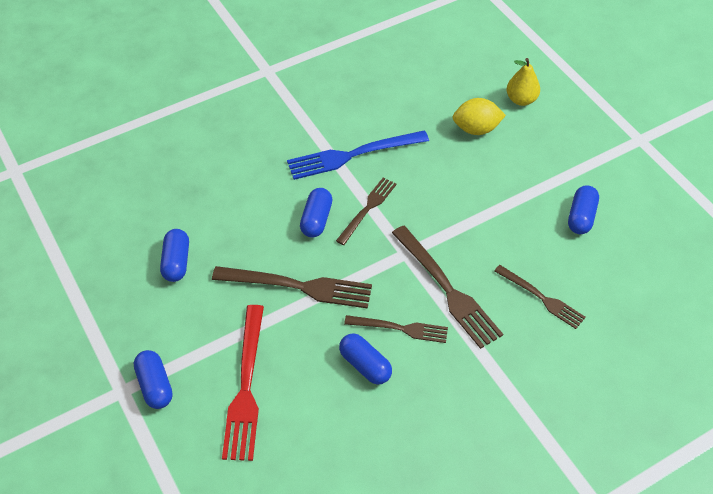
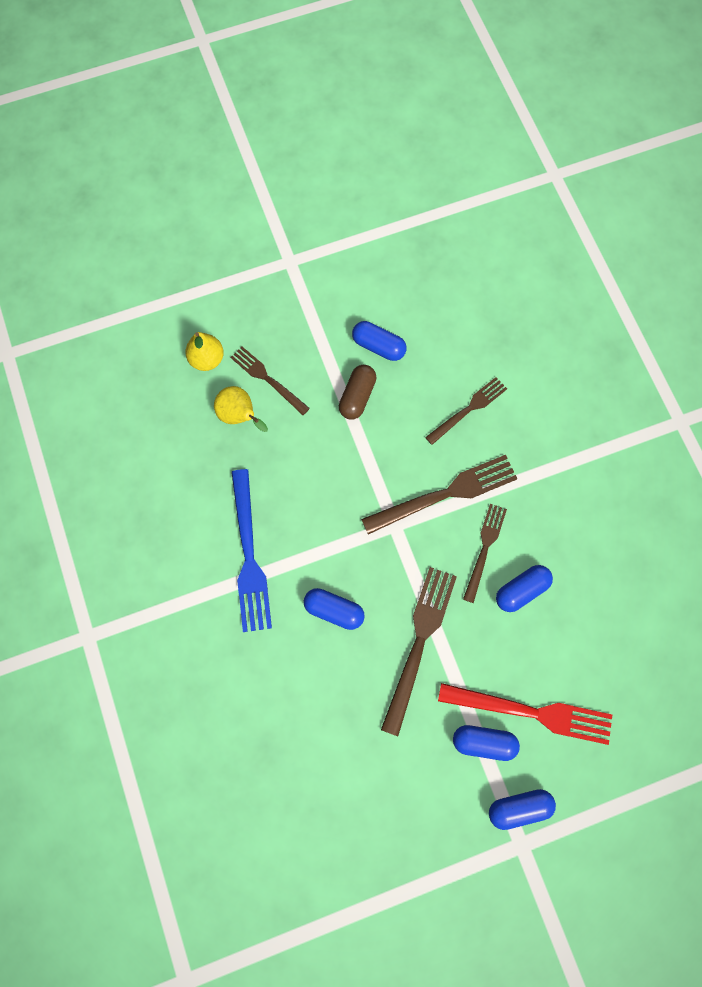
camera: 80 degrees left, 20 degrees up
(176, 262) = (365, 775): blue capsule -> blue capsule (484, 743)
(367, 209) = (329, 553): brown fork -> brown fork (267, 379)
(476, 129) = (239, 416): yellow lemon -> yellow pear
(523, 208) = (357, 396): none -> brown capsule

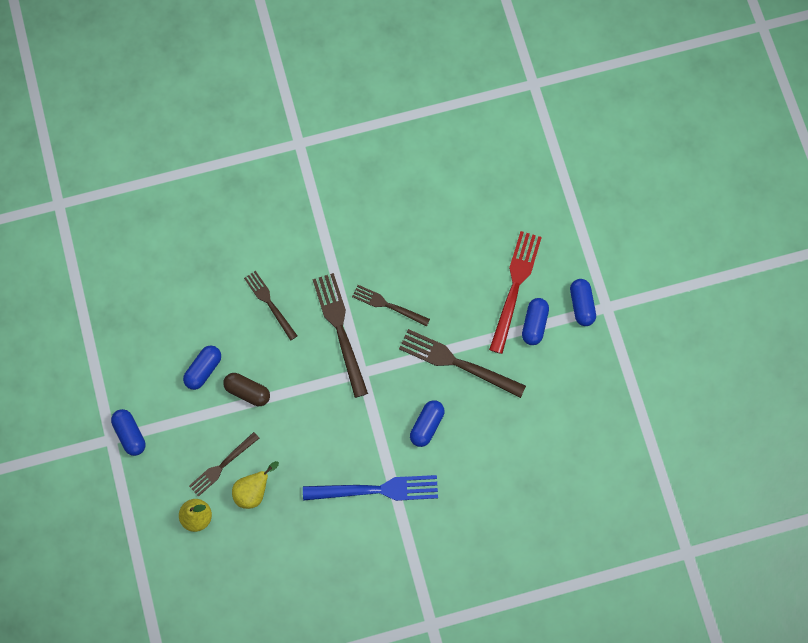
camera: 85 degrees left, 0 degrees up
(521, 590) = (423, 282): blue capsule -> blue capsule (130, 434)

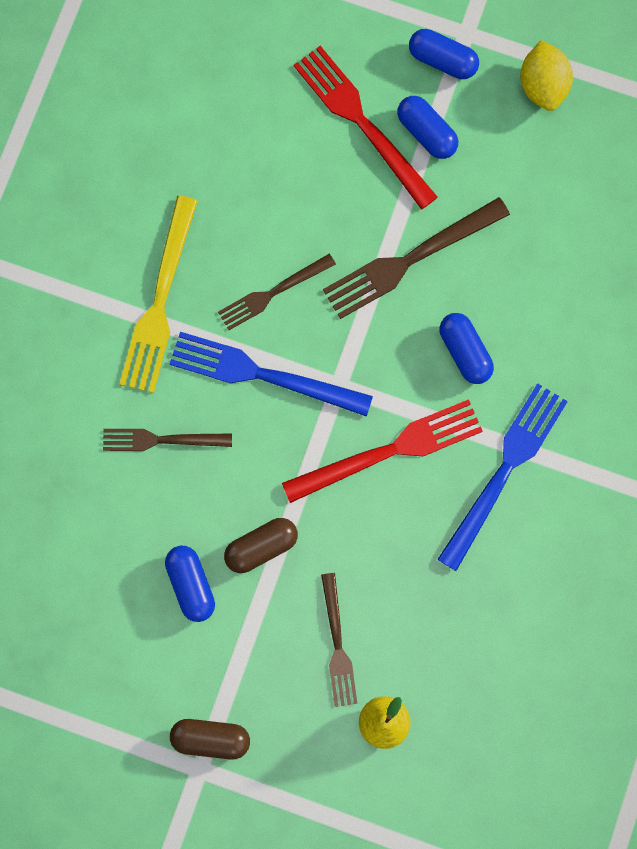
camera: 55 degrees left, 5 degrees up
(130, 434) = (210, 739): blue capsule -> brown capsule
(253, 491) = (399, 627): yellow pear -> none
(340, 330) = (262, 374): brown fork -> blue fork
(342, 252) = (160, 302): none -> yellow fork
(345, 422) = (390, 451): none -> red fork
(607, 367) = (543, 86): none -> yellow lemon

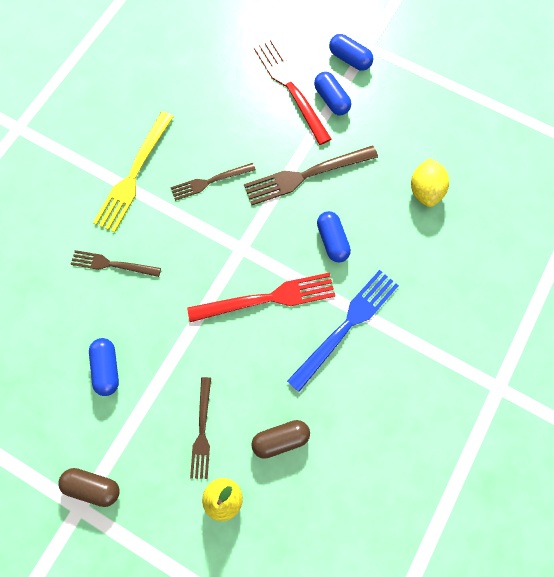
camera: 10 degrees right, 5 degrees down
(261, 547) = (163, 350): brown capsule -> brown capsule (280, 439)
(262, 374) = (191, 232): blue fork -> none
(543, 86) = (412, 83): yellow lemon -> yellow lemon (425, 191)

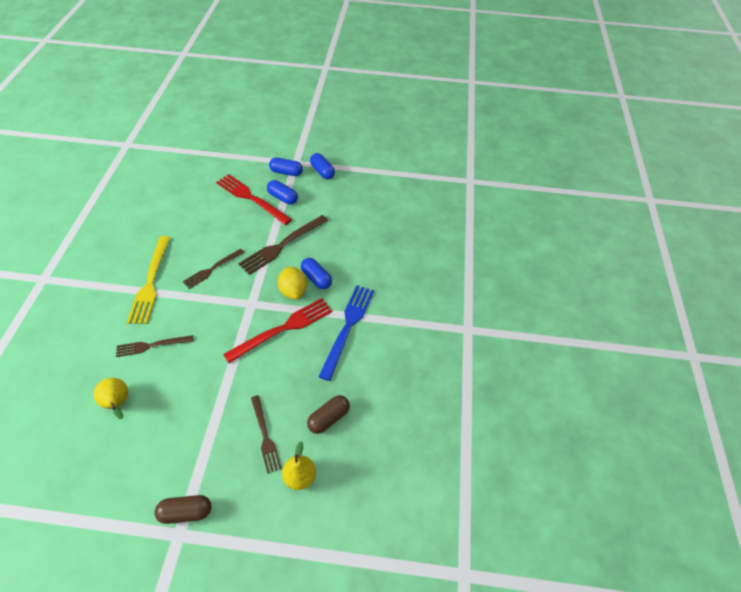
camera: 25 degrees left, 20 degrees down
(58, 326) = (118, 403): none -> yellow pear
(107, 368) = (170, 419): blue capsule -> blue capsule (322, 171)
(425, 191) = (368, 231): yellow lemon -> yellow lemon (293, 291)

